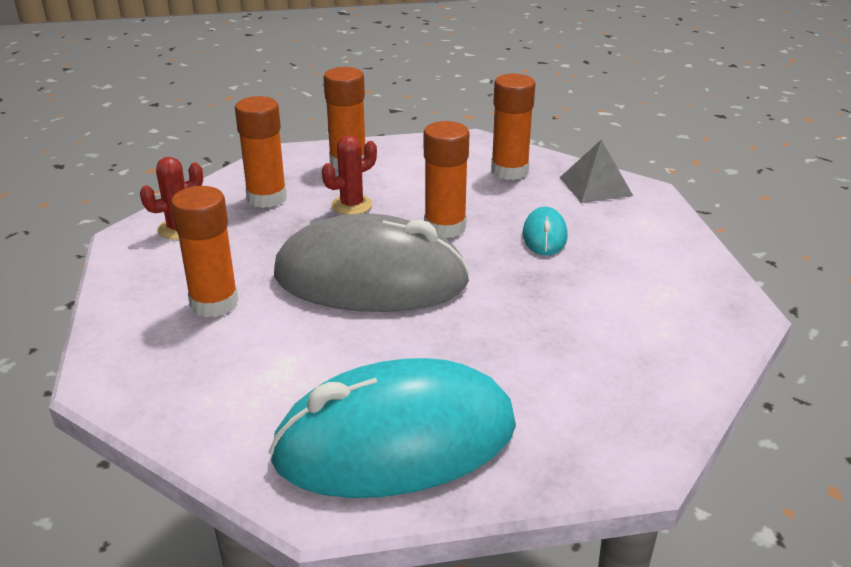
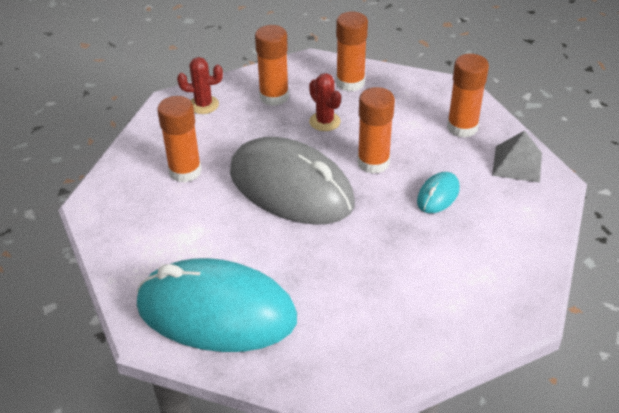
camera: 30 degrees right, 10 degrees up
(351, 205) = (324, 122): red cactus -> red cactus turned 60 degrees clockwise

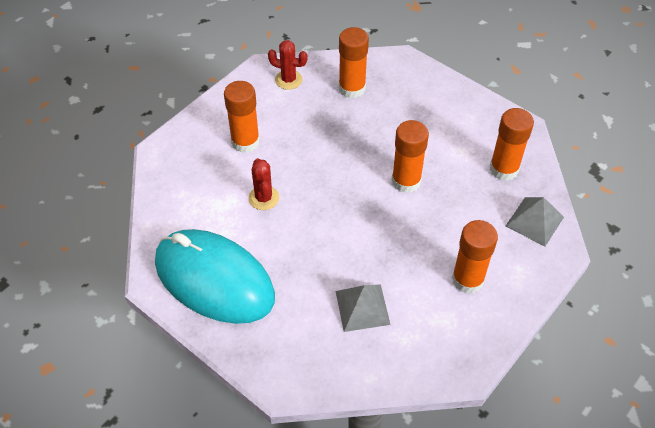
camera: 20 degrees right, 10 degrees up
(291, 188) = (324, 184): grey mouse -> none
(324, 122) = (384, 127): red cactus -> red cactus (263, 198)
(350, 83) = (426, 92): orange glue stick -> orange glue stick (467, 279)
(392, 290) = (362, 307): none -> grey pyramid
(438, 195) = (446, 231): turquoise mouse -> none

